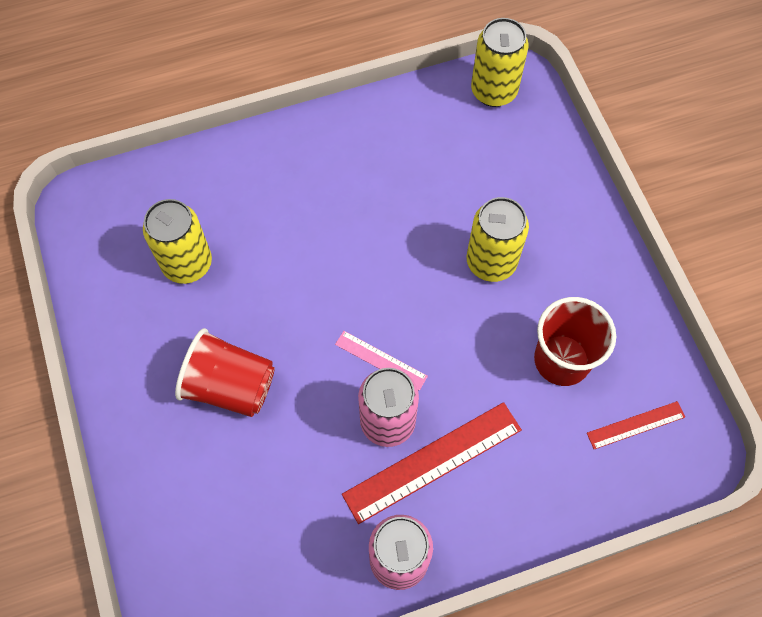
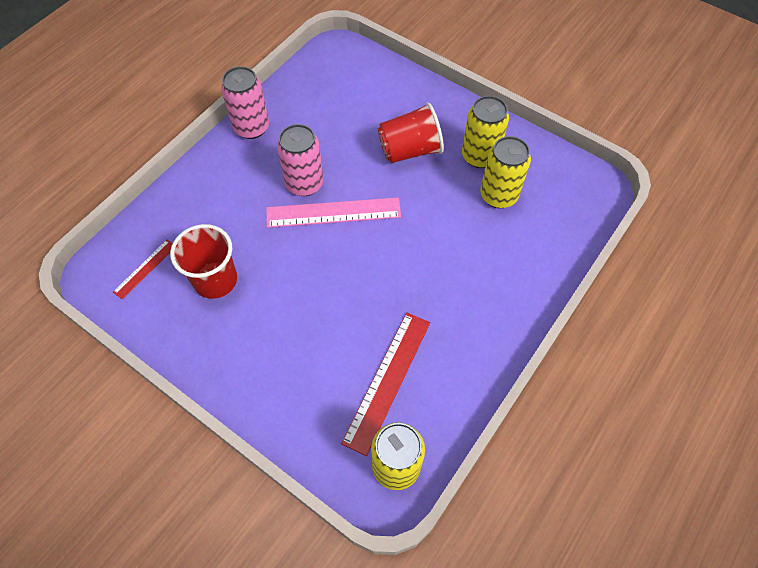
camera: 145 degrees right, 5 degrees down
(381, 360) = (333, 212): pink ruler -> pink ruler, size x1.86
(432, 461) = (263, 179): red ruler -> red ruler (387, 380)
(491, 262) = (303, 316): yellow can -> yellow can (479, 156)

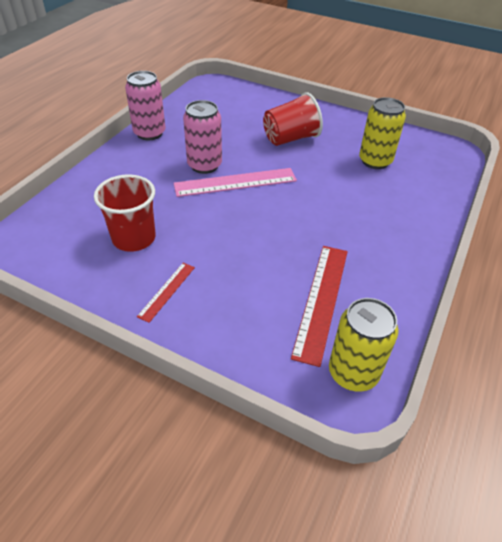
camera: 10 degrees left, 15 degrees down
(145, 269) = (62, 236): red ruler -> red ruler (167, 291)
(479, 156) = (350, 138): yellow can -> none

